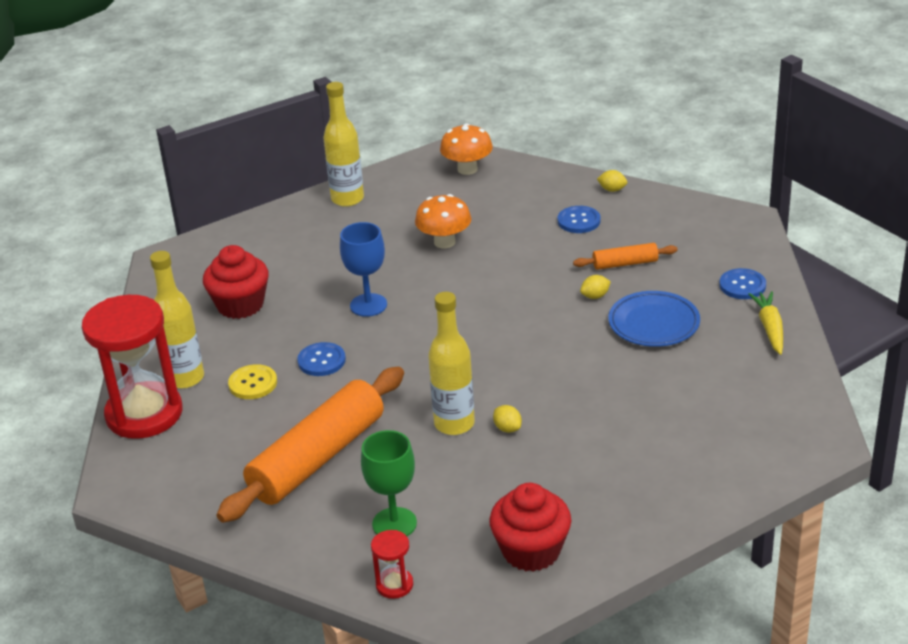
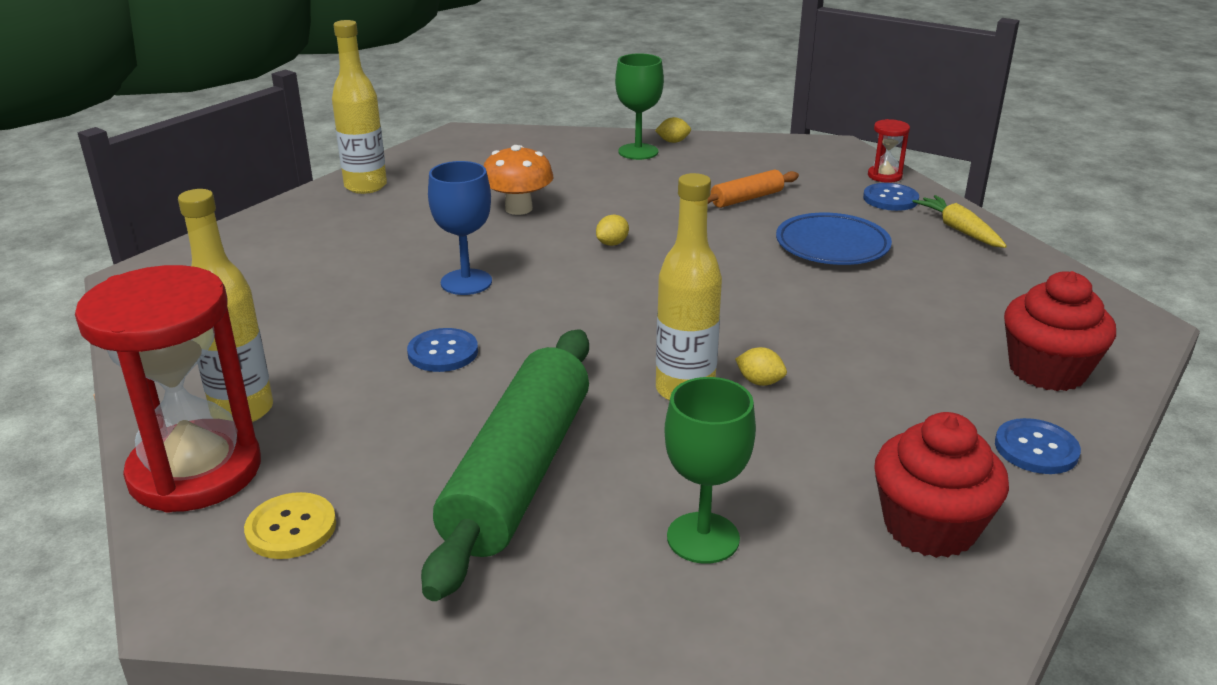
camera: 25 degrees left, 5 degrees down
(240, 305) = (282, 310): red cupcake -> red cupcake (1047, 370)
(253, 383) = (356, 397): yellow button -> yellow button (291, 528)
(317, 458) = (519, 474): orange rolling pin -> green rolling pin
(394, 585) = (775, 631): red hourglass -> red hourglass (884, 176)
(467, 169) = (495, 144): orange mushroom -> none
(575, 196) = (638, 152): none -> green goblet
(579, 221) = (660, 170): blue button -> blue button (1036, 449)
(595, 296) = (741, 231): yellow lemon -> yellow lemon (612, 243)

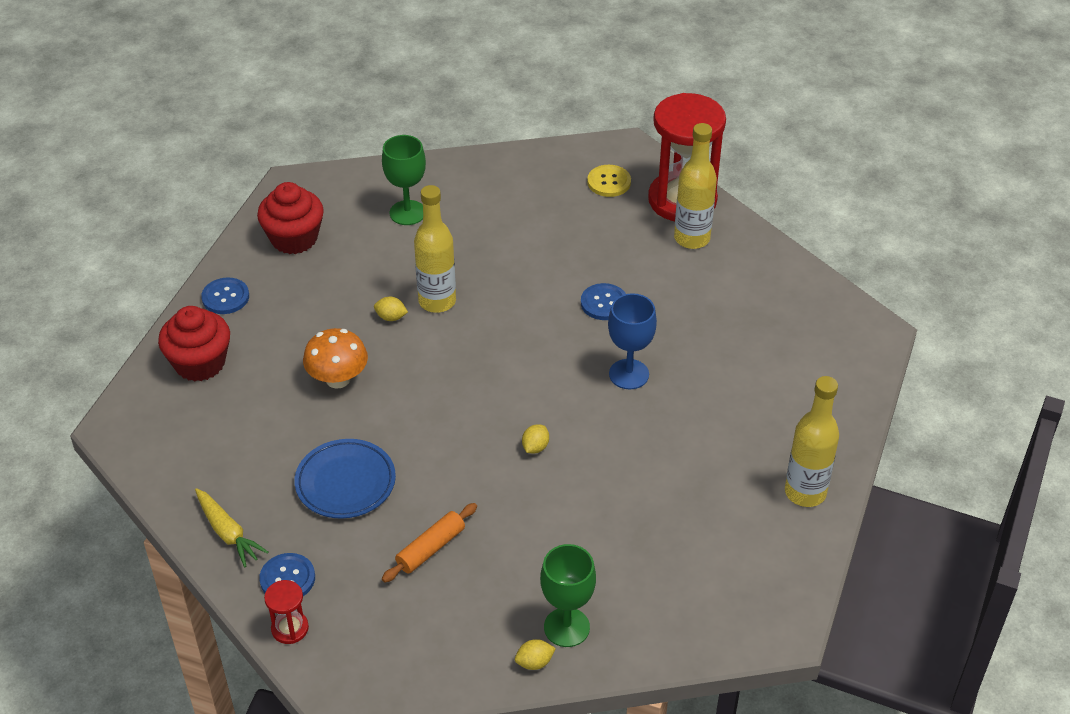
camera: 165 degrees right, 15 degrees up
(518, 208) = (640, 484): orange mushroom -> orange mushroom (338, 379)
(519, 474) = (513, 229): green rolling pin -> none

